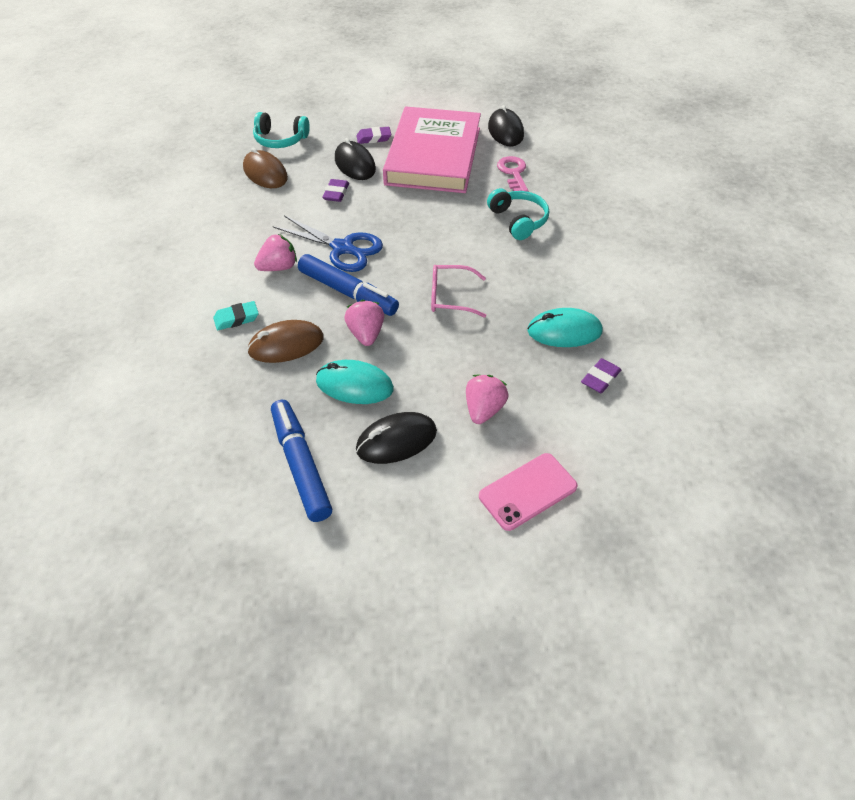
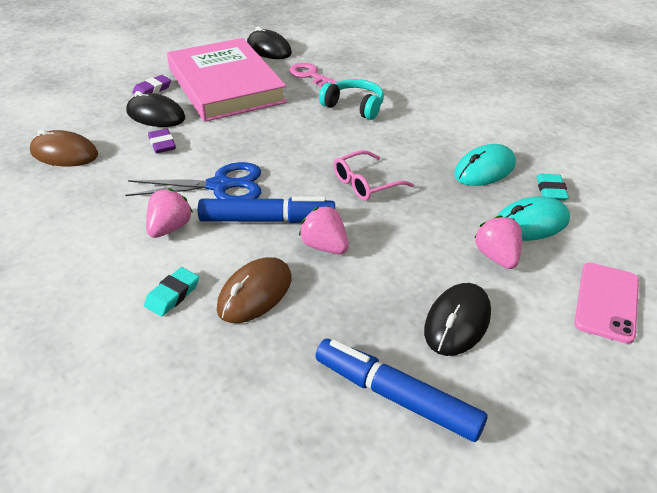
camera: 35 degrees left, 10 degrees down
(280, 140) = (52, 121): turquoise headphones -> none
(354, 385) = (364, 295): turquoise mouse -> turquoise mouse (531, 223)
(600, 378) = (551, 190): purple eraser -> turquoise eraser

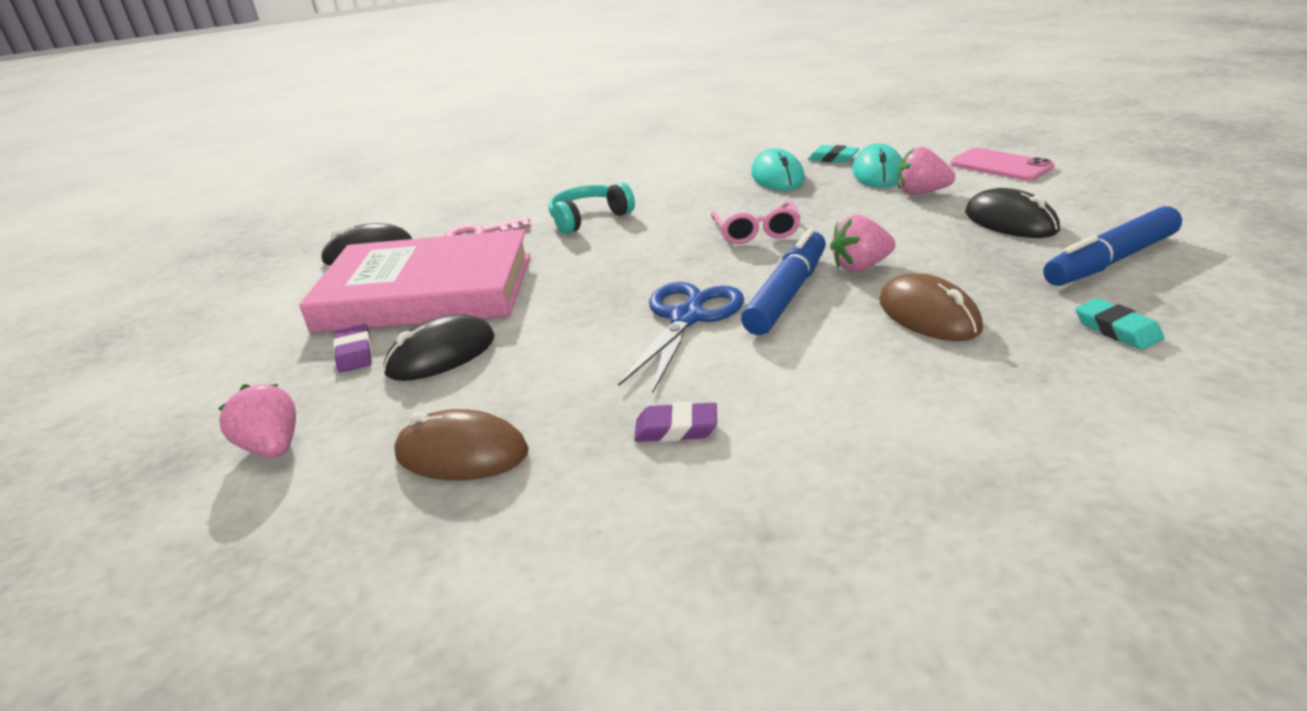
camera: 60 degrees left, 10 degrees down
(64, 154) = (461, 453): brown mouse -> brown mouse turned 60 degrees clockwise
(162, 144) = (534, 355): purple eraser -> purple eraser (676, 428)
(170, 228) = (760, 363): pink strawberry -> pink strawberry (273, 447)
(172, 295) = (909, 370): turquoise eraser -> turquoise eraser (1117, 329)

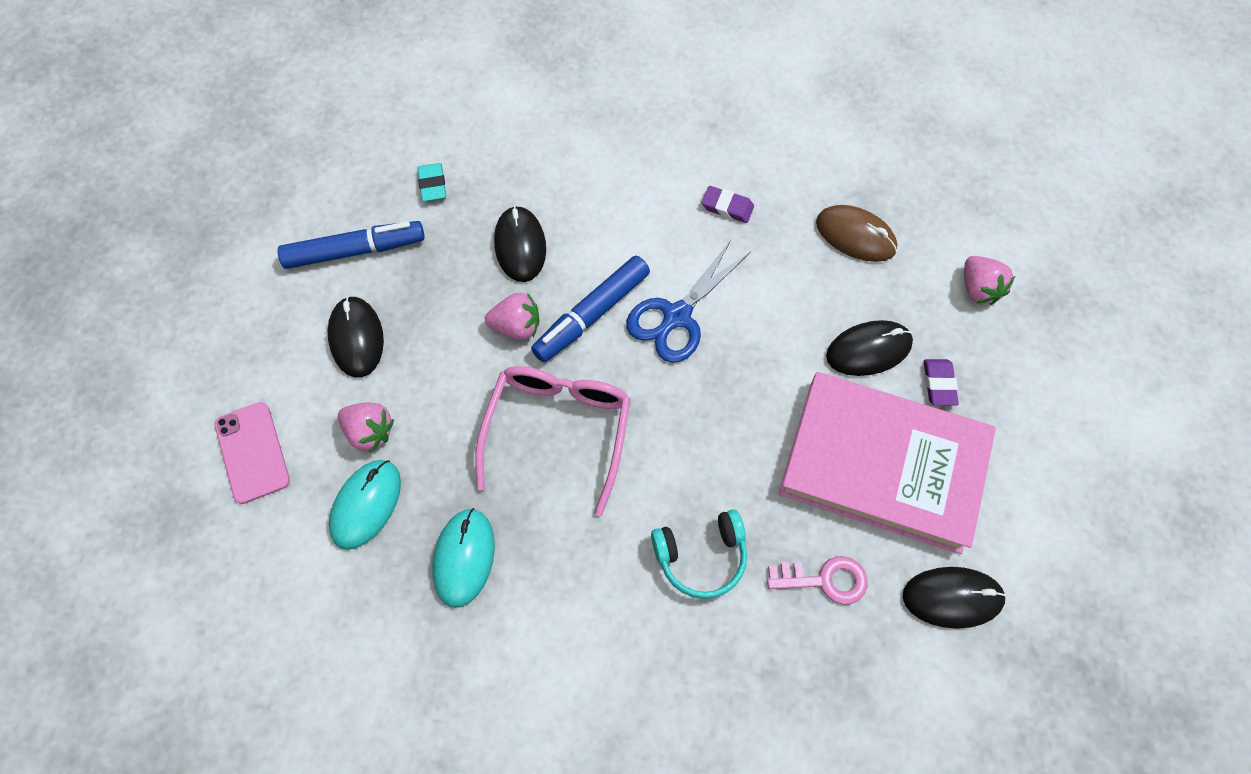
camera: 165 degrees left, 35 degrees up
(756, 232) = (558, 430): pink glasses -> pink glasses, size x1.70
(833, 158) = (375, 579): turquoise eraser -> none
(928, 315) = (520, 246): brown mouse -> black mouse

